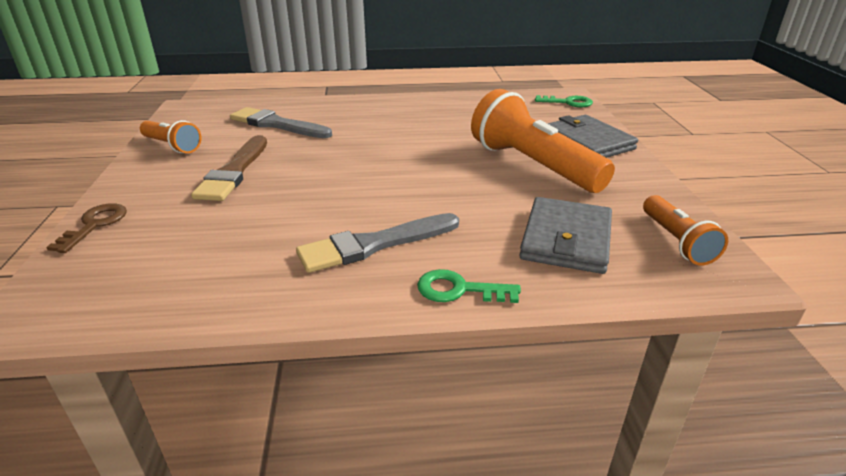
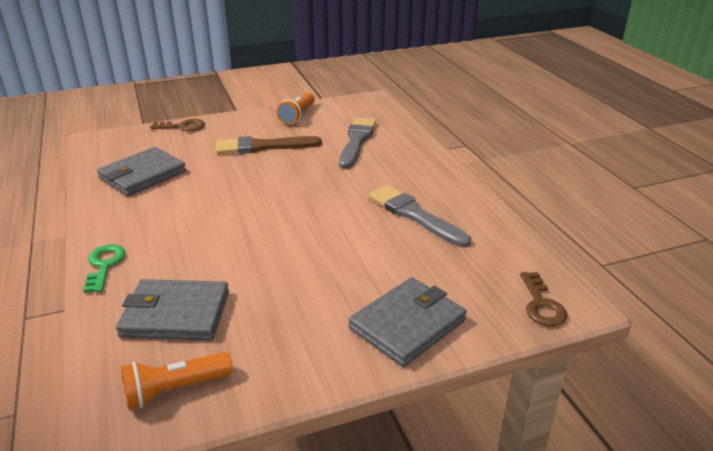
camera: 75 degrees right, 0 degrees up
(227, 261) = (142, 175): none -> grey wallet
(374, 245) = (163, 221): grey brush -> grey brush (414, 215)
(532, 165) = (324, 286): orange flashlight -> none
(568, 102) = (541, 304): green key -> brown key

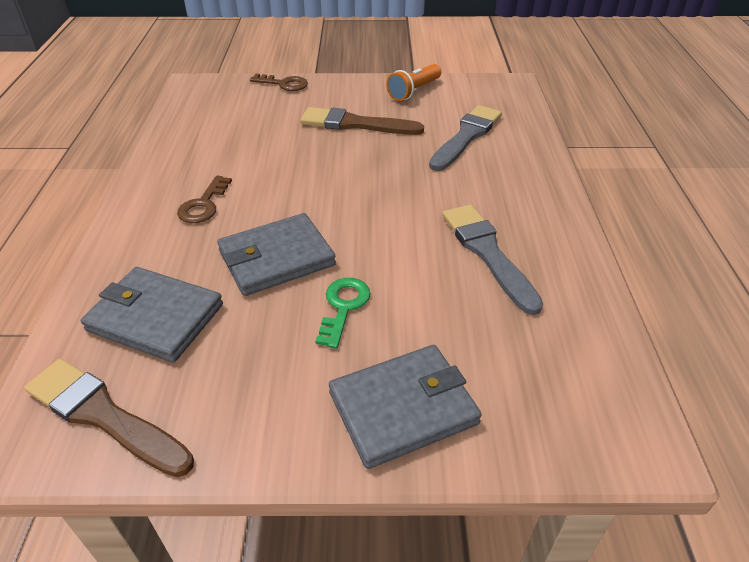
camera: 20 degrees right, 10 degrees up
(104, 265) = (119, 237): green key -> green key (343, 307)
(142, 175) = (213, 135): grey wallet -> grey wallet (276, 258)
(175, 389) = (104, 415): orange flashlight -> brown brush
(541, 304) = (595, 430): brown key -> brown key (204, 205)

